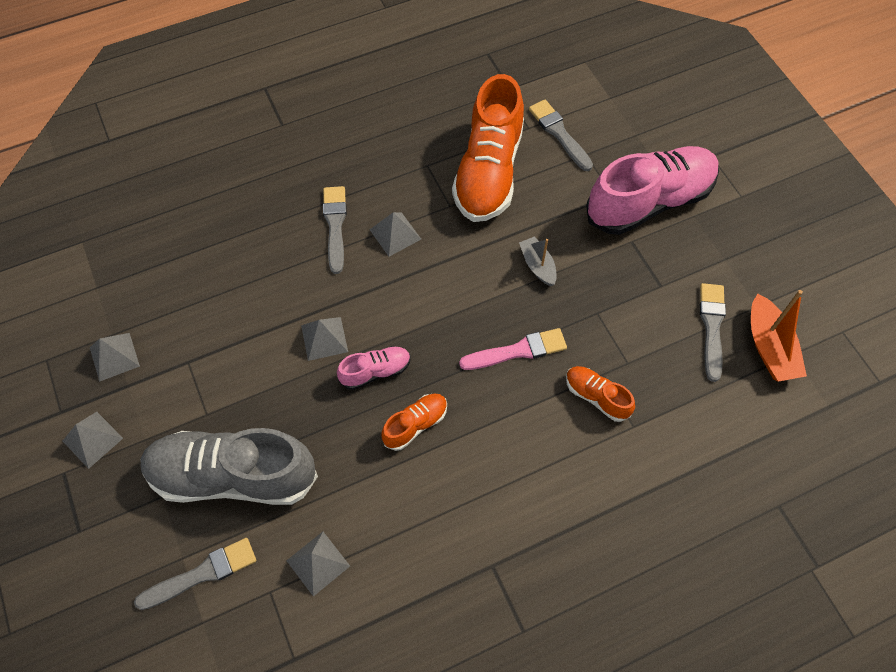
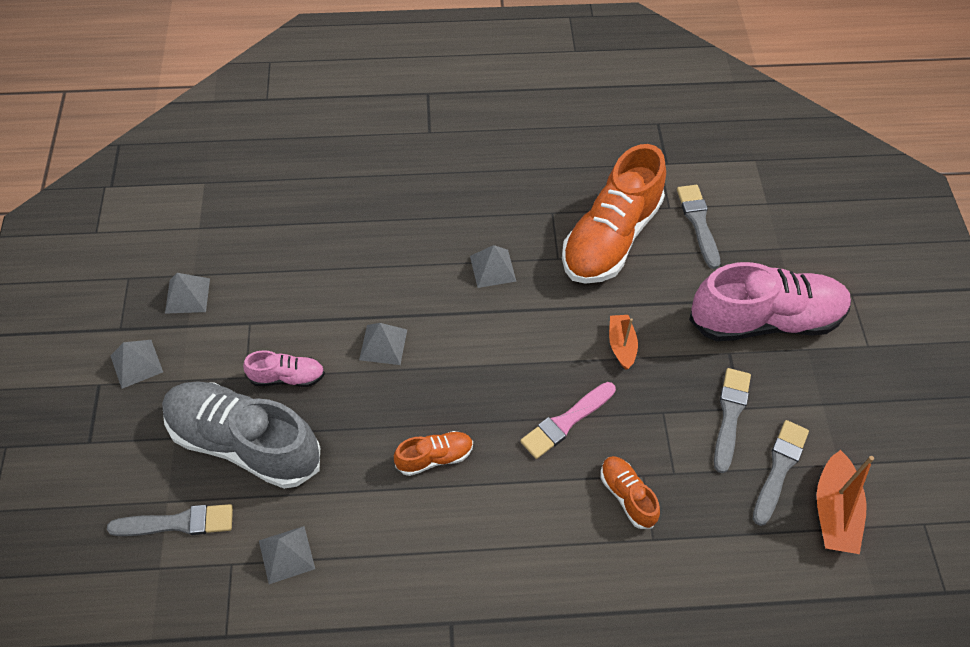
camera: 20 degrees right, 5 degrees down
(335, 225) = (439, 241): grey brush -> grey brush (730, 415)
(375, 371) = (418, 393): pink shoe -> pink shoe (287, 377)
(518, 351) = (566, 422): pink brush -> pink brush turned 135 degrees clockwise
(537, 265) = (621, 345): grey boat -> orange boat

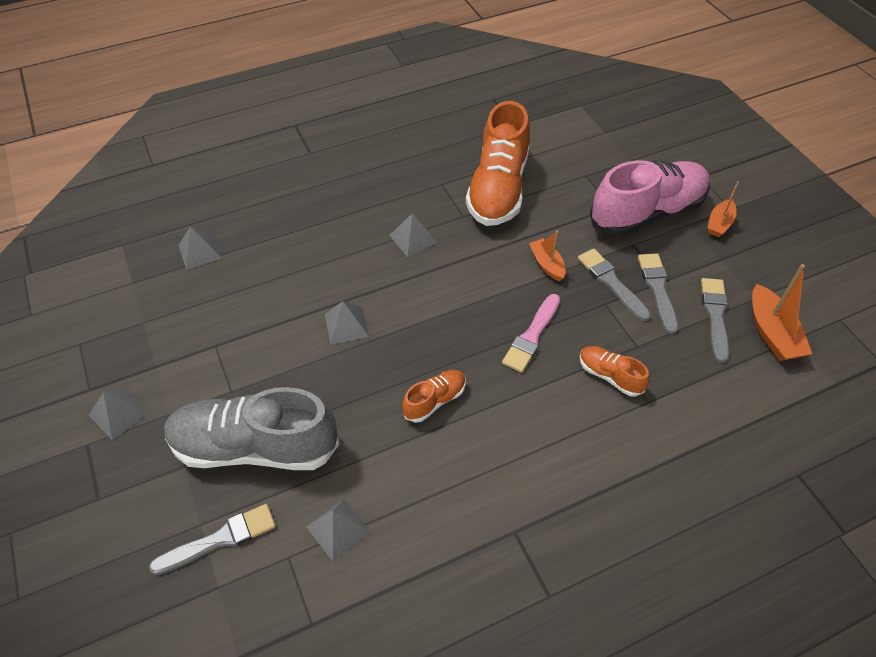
camera: 20 degrees left, 5 degrees down
(187, 295) = (145, 341): grey pyramid -> grey pyramid (200, 251)
(287, 377) = (271, 379): pink shoe -> none
(698, 222) = (560, 159): grey brush -> grey brush (611, 282)
(843, 360) = (719, 223): none -> orange boat

